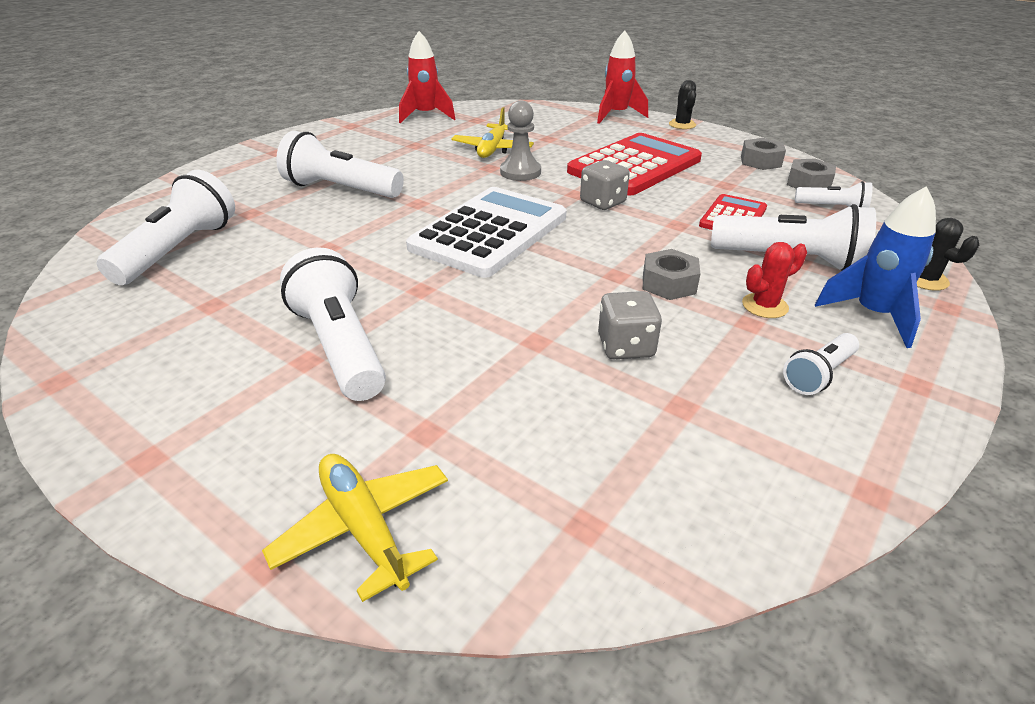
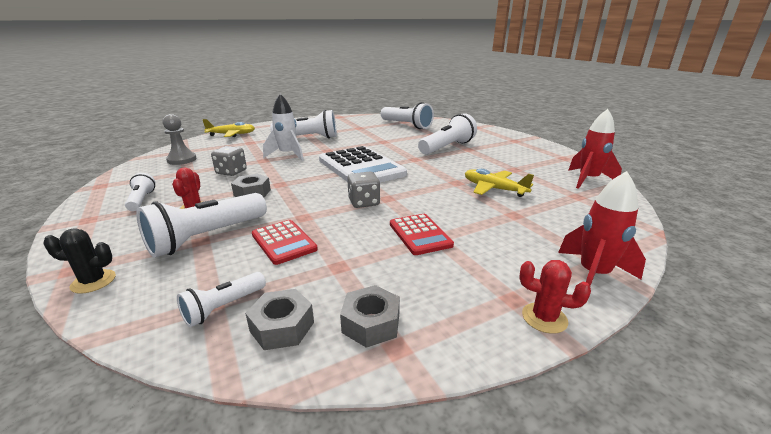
camera: 115 degrees right, 10 degrees down
(484, 323) = (287, 155): none -> white rocket
(520, 172) = (439, 189): grey pawn -> grey pawn (182, 160)
(634, 166) = (420, 234): red calculator -> red calculator, size x0.52
(682, 124) = (544, 318): black cactus -> red cactus
(872, 315) = (127, 236): blue rocket -> none

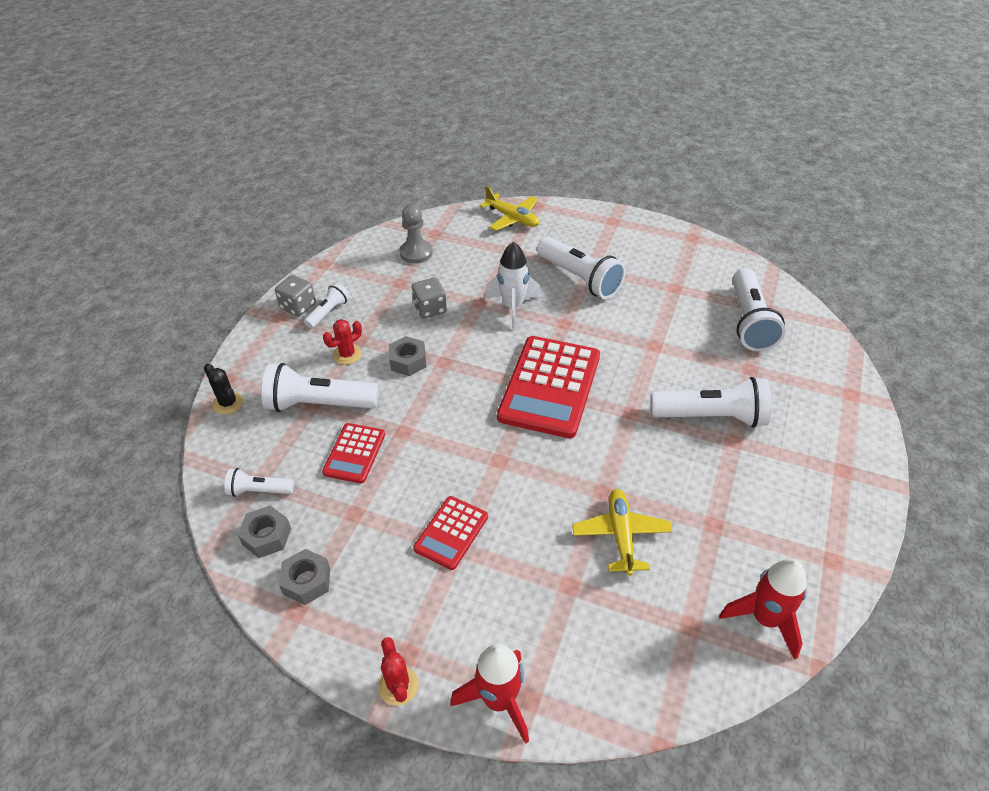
camera: 50 degrees right, 20 degrees up
(361, 167) = (550, 387): white calculator -> red calculator
(364, 202) = (471, 450): grey dice -> grey dice (298, 306)

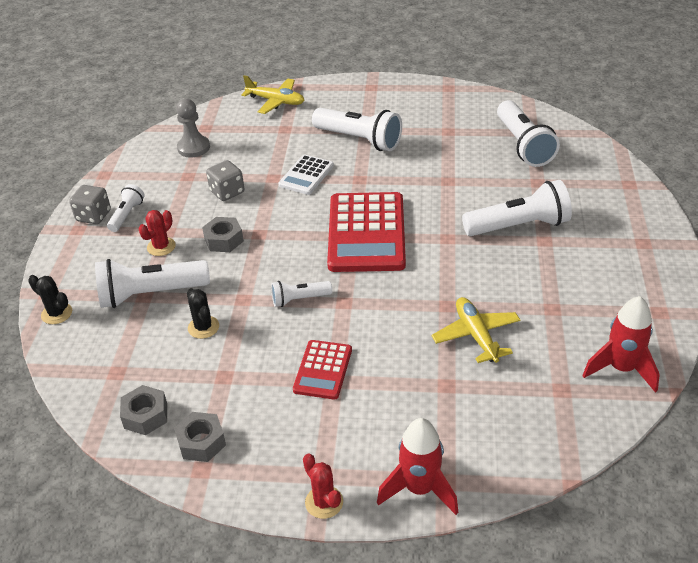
camera: 15 degrees left, 5 degrees down
(259, 490) = (121, 380): white flashlight -> white flashlight (299, 299)
(354, 453) = (203, 327): red calculator -> black cactus
(513, 307) = (306, 175): white rocket -> white calculator

